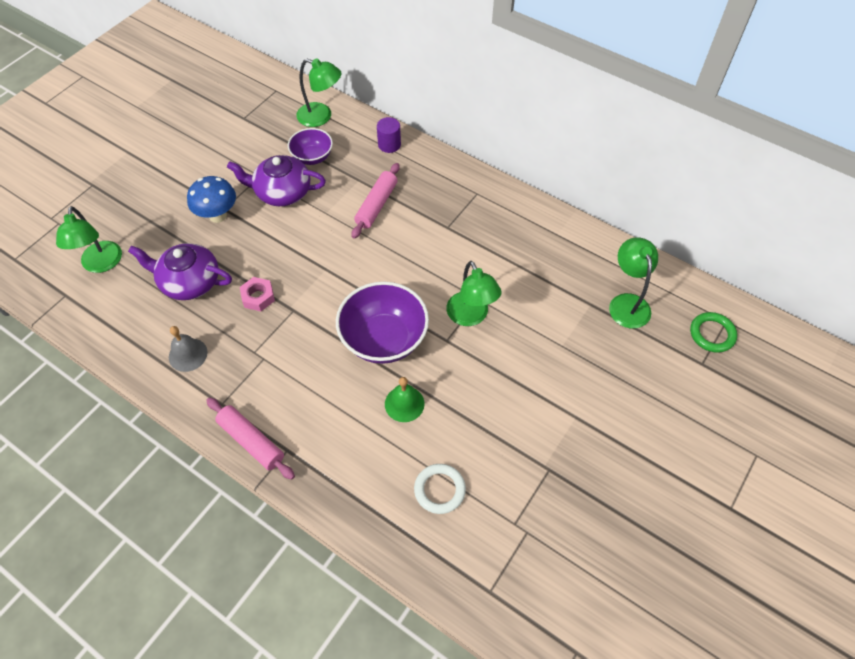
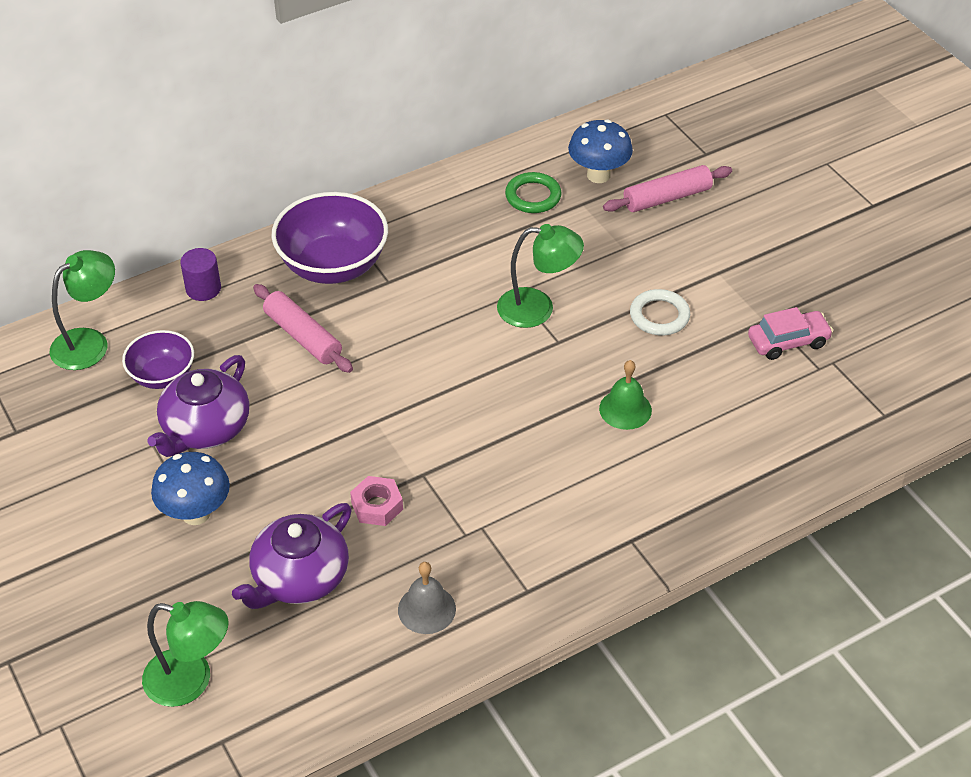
camera: 65 degrees left, 10 degrees down
(251, 441) = (600, 573): pink rolling pin -> pink rolling pin (667, 198)
(384, 339) = (523, 398): purple bowl -> purple bowl (333, 265)
(439, 490) = (751, 415): white ring -> white ring (659, 316)
(531, 491) = (788, 341): none -> pink car
(627, 303) = (598, 175): green lamp -> blue mushroom
(712, 334) = (675, 131): green ring -> green ring (533, 196)

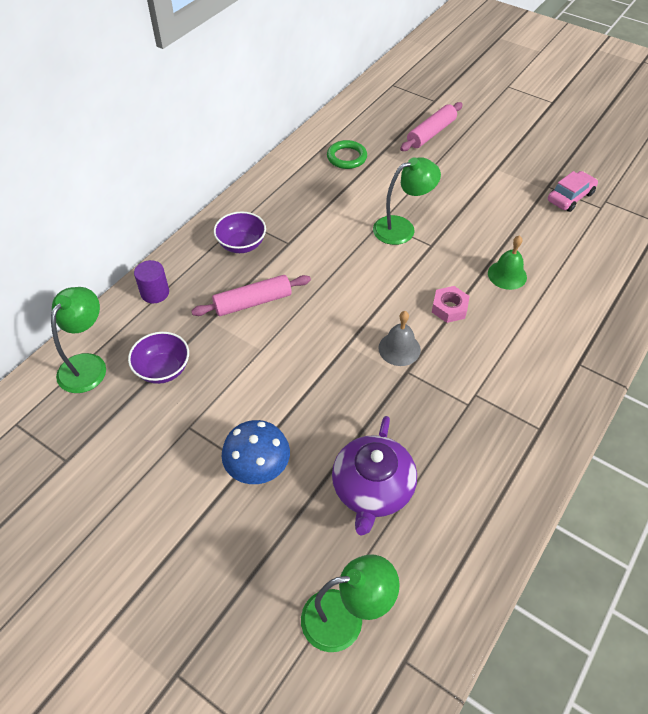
camera: 25 degrees left, 5 degrees up
(205, 428) = (222, 398): purple teapot -> none
(303, 336) = (253, 302): pink rolling pin -> pink rolling pin turned 45 degrees counterclockwise
(333, 265) = (241, 245): purple bowl -> purple bowl, size x0.58
(377, 506) = (391, 408): pink nut -> pink nut (449, 308)
(426, 609) = (482, 473): grey bell -> grey bell (399, 349)
(598, 175) = (378, 132): blue mushroom -> none
(659, 316) = (482, 207): white ring -> none

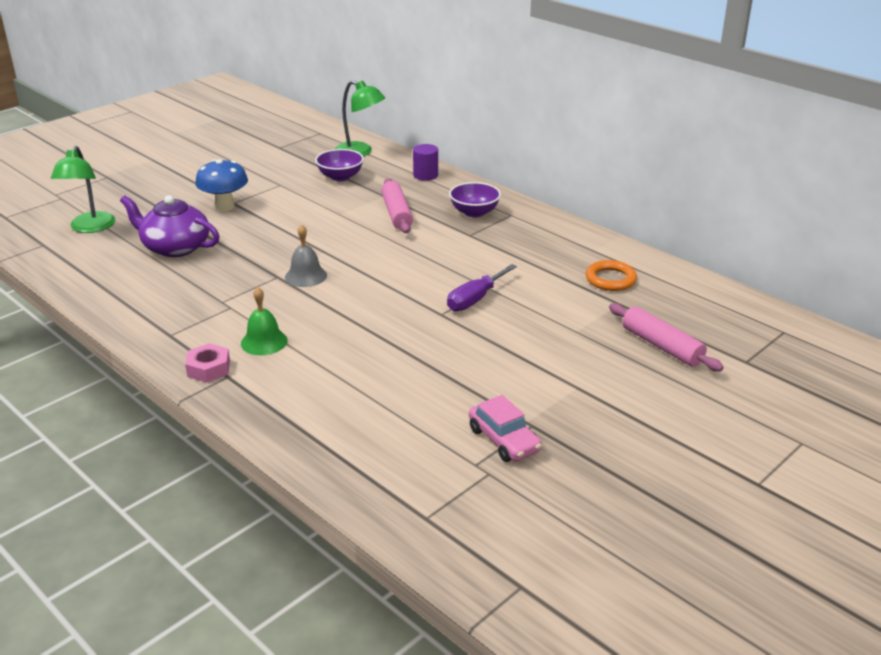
camera: 100 degrees right, 20 degrees down
(346, 157) = (610, 279): green ring -> orange ring
(402, 228) = (475, 299): green lamp -> purple screwdriver
(449, 308) = (343, 310): pink nut -> pink nut (209, 368)
(507, 275) = (375, 355): green bell -> green bell (264, 342)

